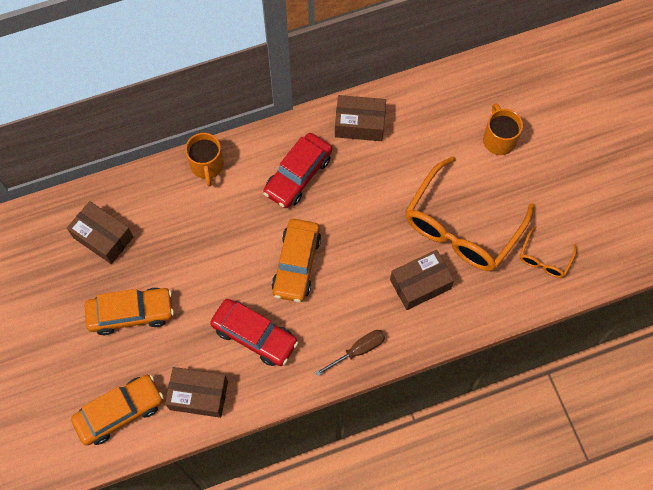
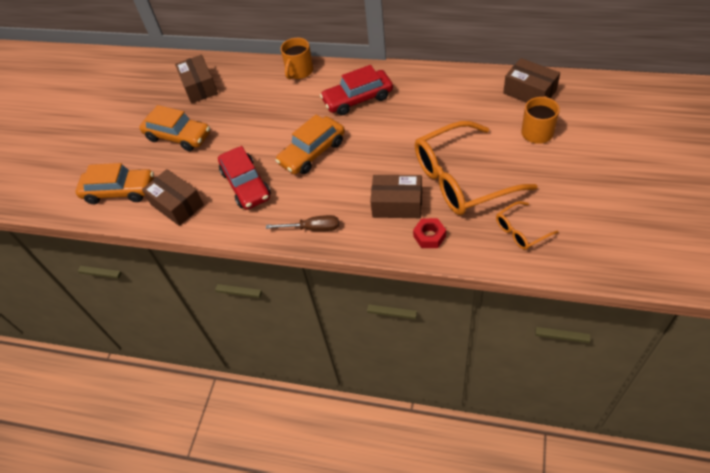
camera: 40 degrees right, 15 degrees down
(359, 124) = (428, 84): brown box -> brown box (529, 92)
(470, 304) = (429, 236): none -> red nut

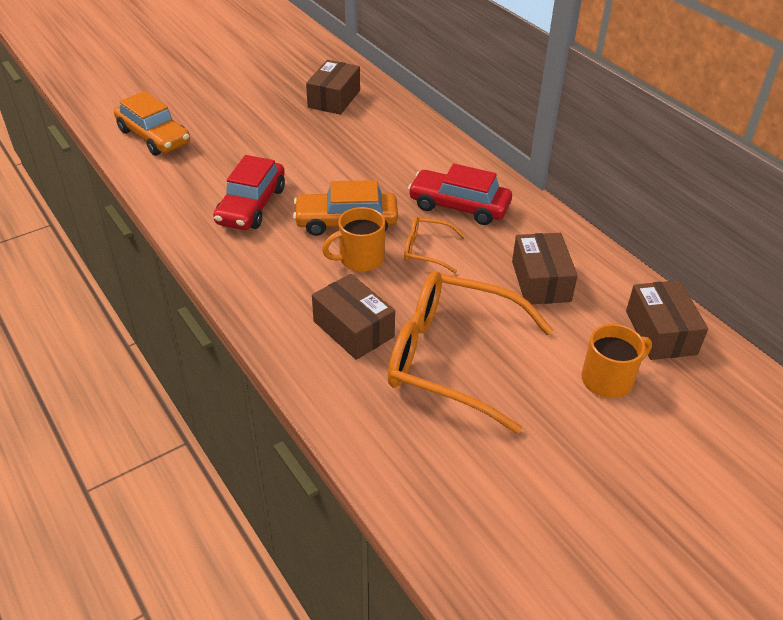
camera: 35 degrees right, 10 degrees down
(177, 205) = (177, 180): brown box -> brown box (541, 281)
(178, 136) = (258, 126): orange car -> none
(299, 71) = (439, 144): orange mug -> orange mug (360, 259)
(312, 228) = (249, 286): brown screwdriver -> none
(429, 236) = (339, 384): red nut -> none
(520, 231) = (438, 460): orange glasses -> orange glasses (426, 250)

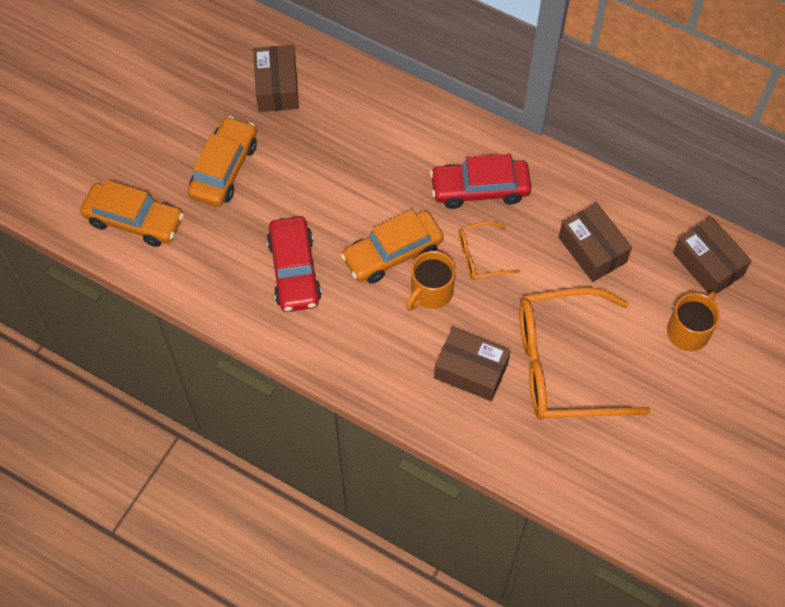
camera: 25 degrees left, 20 degrees up
(251, 130) = (224, 169): none -> orange car

